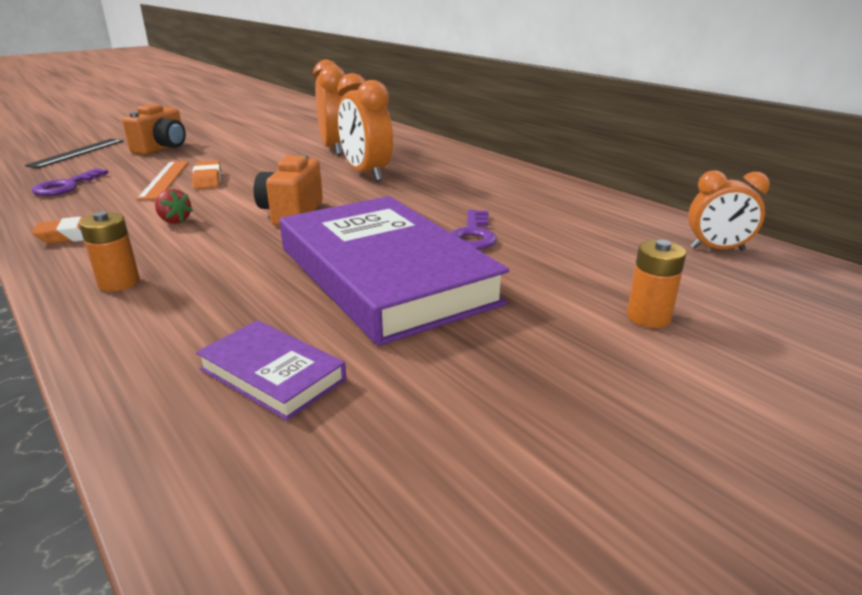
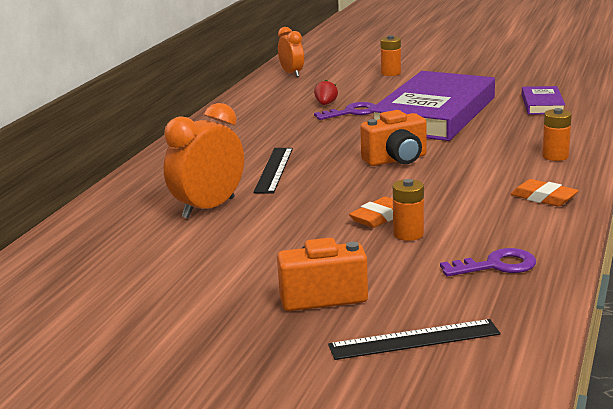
camera: 120 degrees left, 5 degrees down
(165, 179) = (408, 234): orange ruler -> orange battery
(174, 221) = (471, 184): red strawberry -> red strawberry (326, 104)
(366, 174) = (274, 170): orange clock -> black ruler

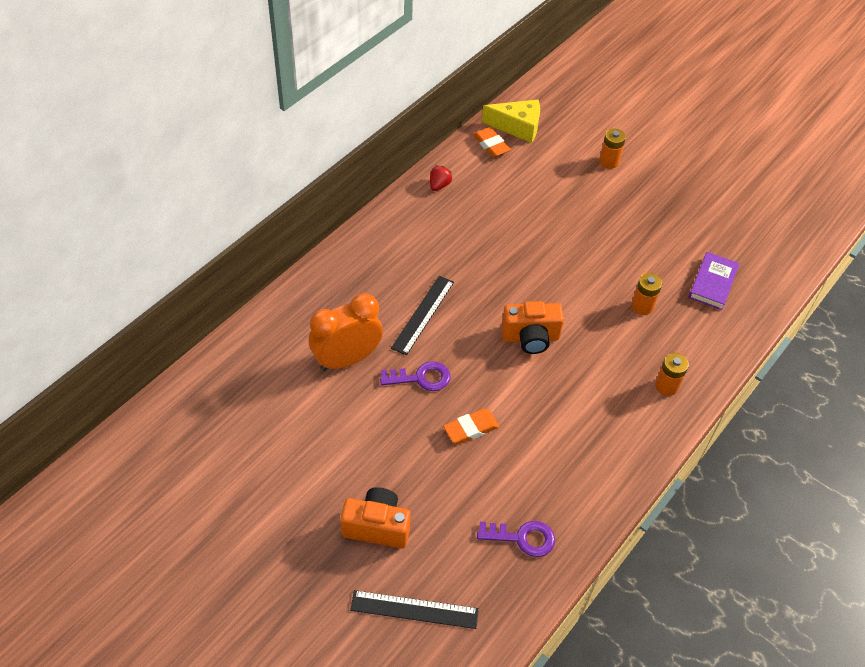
camera: 15 degrees right, 30 degrees up
(292, 73) = (517, 127): orange clock -> yellow cheese
(326, 104) = (519, 205): red strawberry -> red strawberry (439, 185)
(351, 112) = (535, 231): purple key -> purple key (421, 378)
(408, 234) = (480, 464): orange battery -> orange battery (642, 306)
(434, 114) = (605, 264): purple book -> none
(543, 198) = (616, 452): orange eraser -> orange eraser (491, 145)

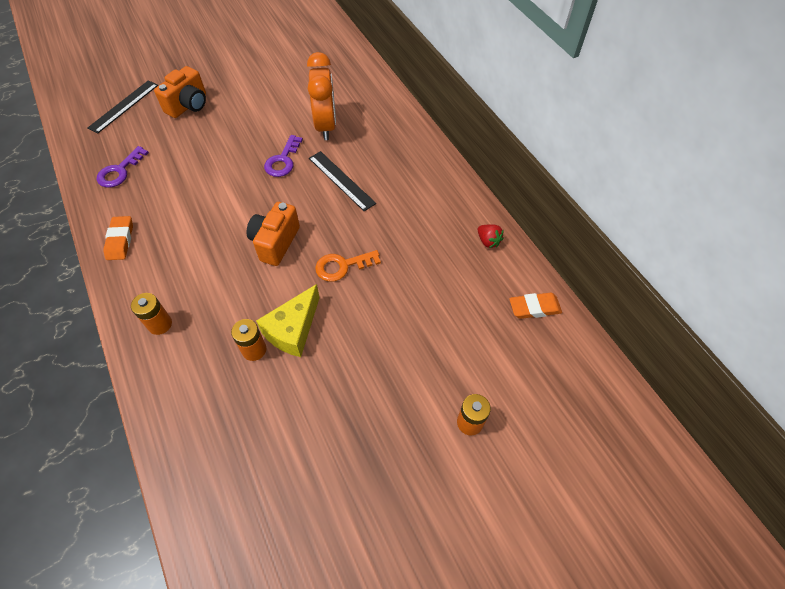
camera: 115 degrees right, 5 degrees up
(471, 429) = (221, 173): orange eraser -> orange eraser (120, 240)
(517, 127) = (558, 346): yellow cheese -> yellow cheese (293, 330)
(526, 277) = (342, 266): none -> orange key
(713, 283) = (240, 440): purple book -> none

